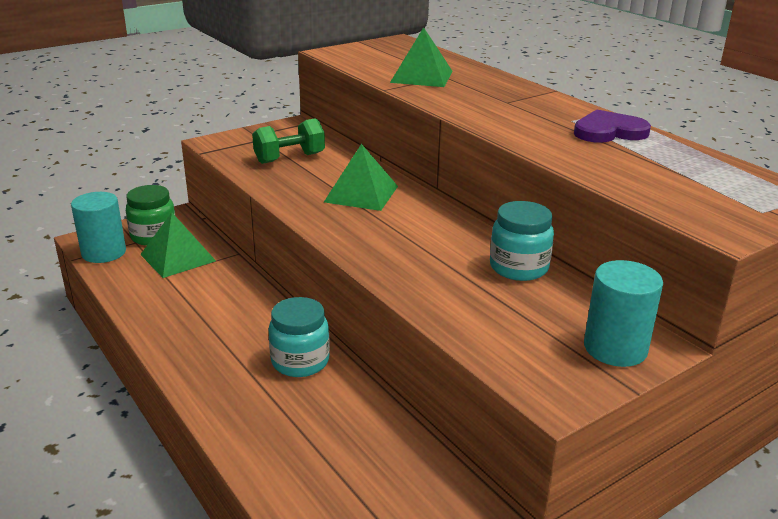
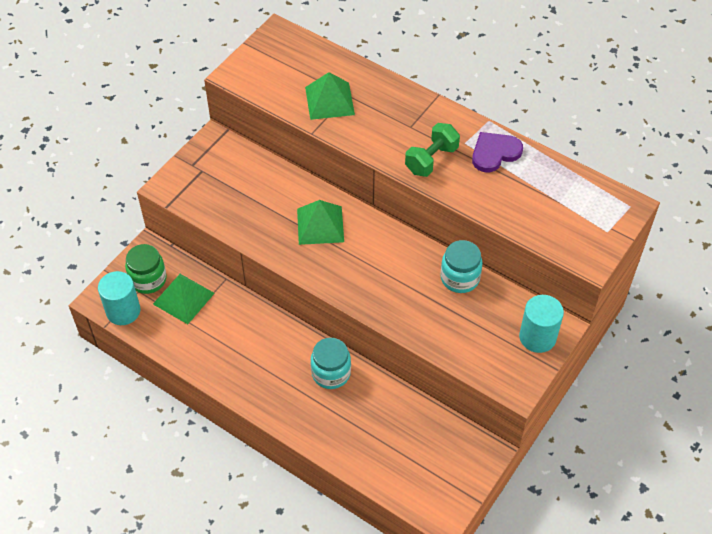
camera: 20 degrees left, 25 degrees up
(289, 158) = (241, 192): green dumbbell -> green dumbbell (431, 160)

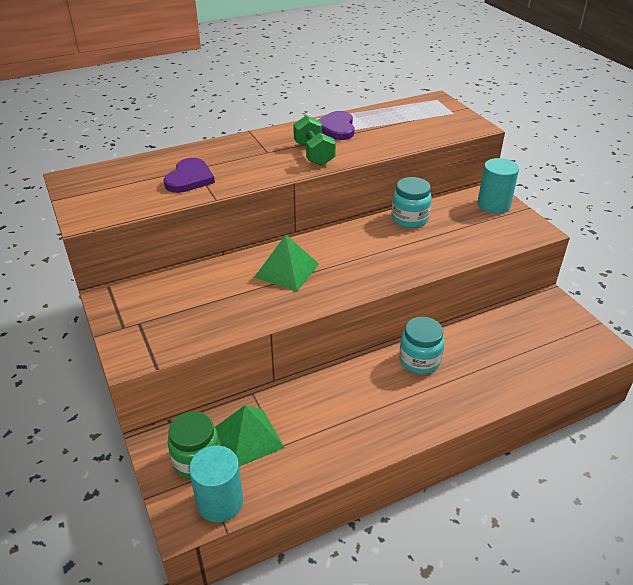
camera: 60 degrees left, 15 degrees down
(329, 100) = (189, 178): green pyramid -> purple heart

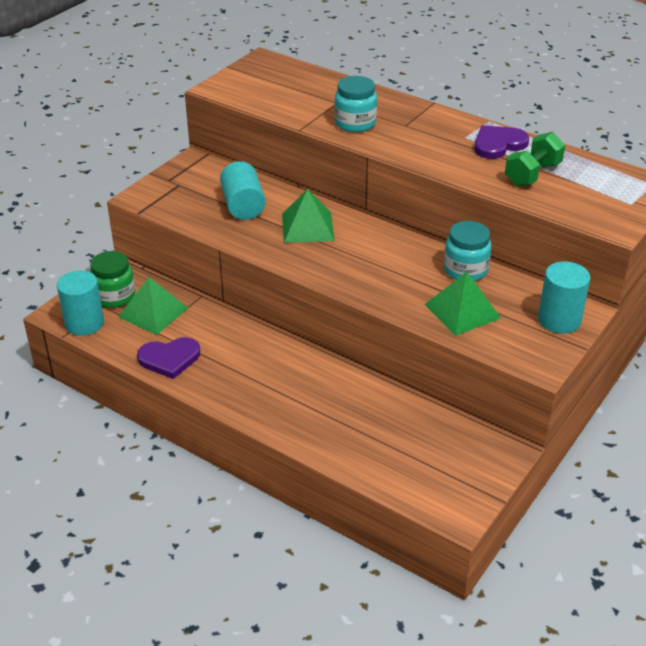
camera: 60 degrees right, 0 degrees up
(189, 178) = (318, 106): purple heart -> purple heart (169, 359)
(218, 295) = (243, 206): none -> turquoise cylinder
(314, 154) = (429, 149): green dumbbell -> green dumbbell (532, 174)
(419, 360) = (320, 378): turquoise jar -> turquoise jar (355, 123)
(457, 238) = (462, 311): none -> green pyramid

